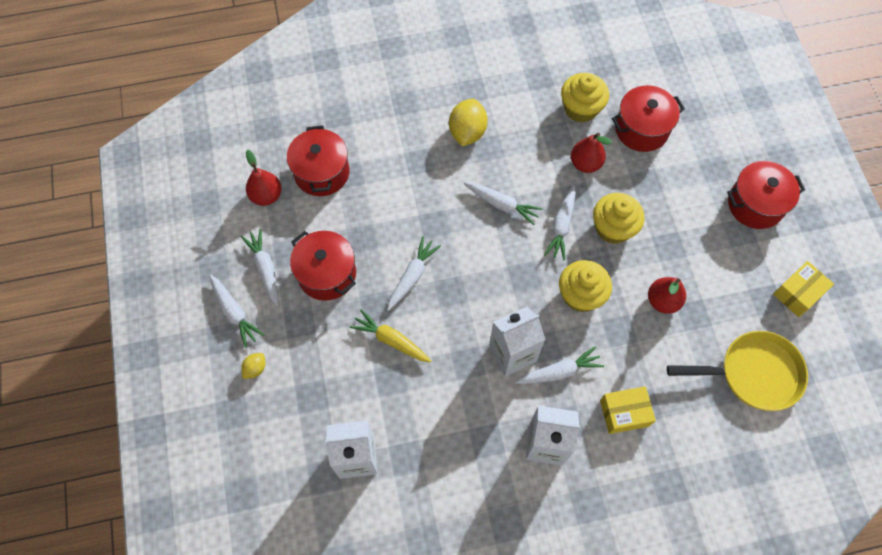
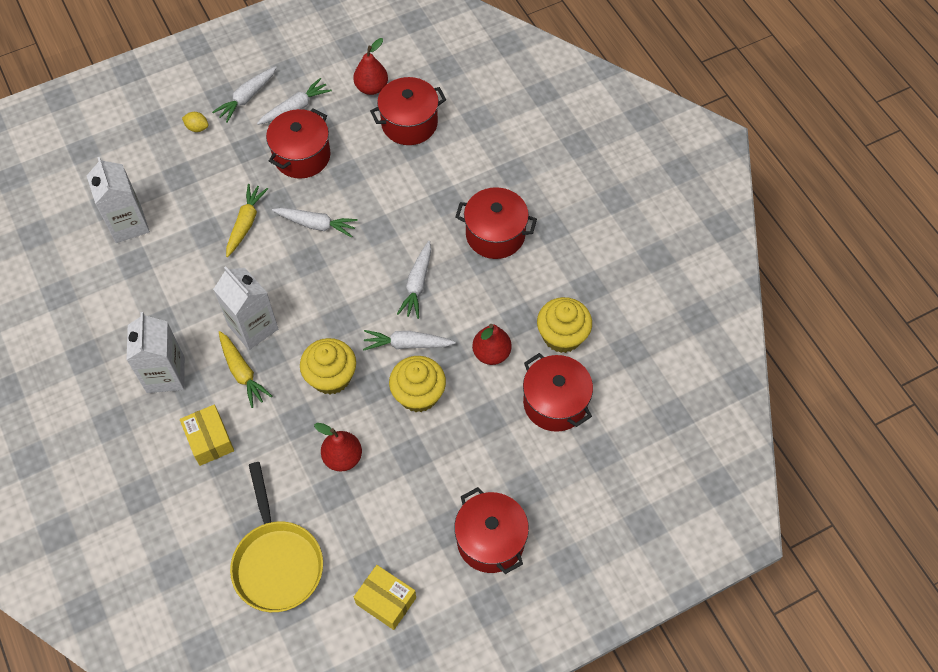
camera: 75 degrees right, 5 degrees down
(467, 132) = (495, 234): yellow lemon -> red pot
(559, 372) = (242, 372): white carrot -> yellow carrot

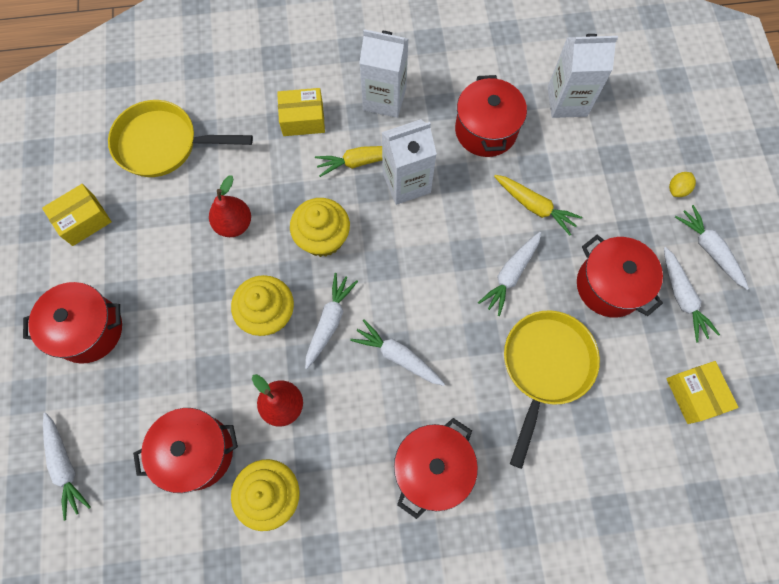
camera: 110 degrees right, 10 degrees up
(371, 87) = (694, 394): red pear -> yellow box
(386, 182) = (545, 367): none -> yellow pan
(409, 123) = (626, 422): red pot -> red pot (486, 130)
(610, 501) = (65, 466): none -> white carrot

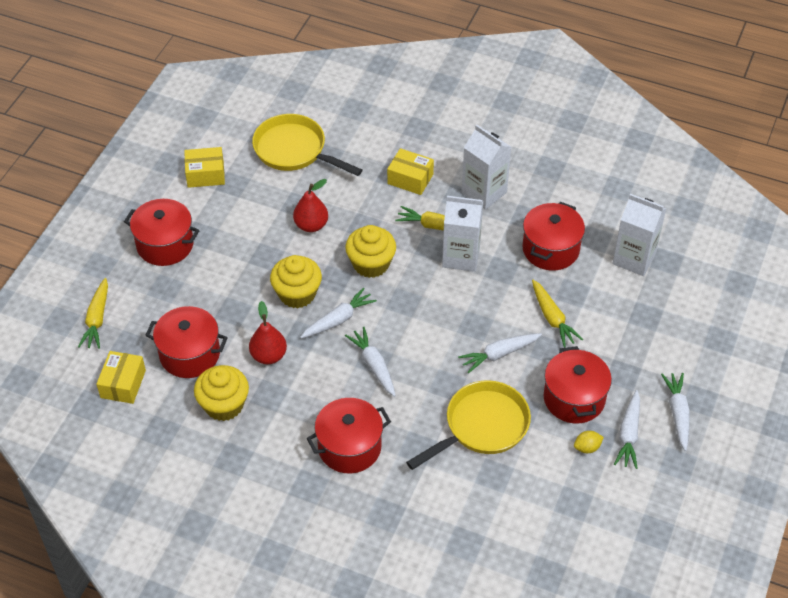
camera: 30 degrees right, 20 degrees down
(65, 466) = (97, 319): white carrot -> yellow carrot
(677, 189) = (682, 360): yellow lemon -> yellow lemon (587, 447)
(694, 394) = (588, 502): yellow box -> yellow box (123, 384)

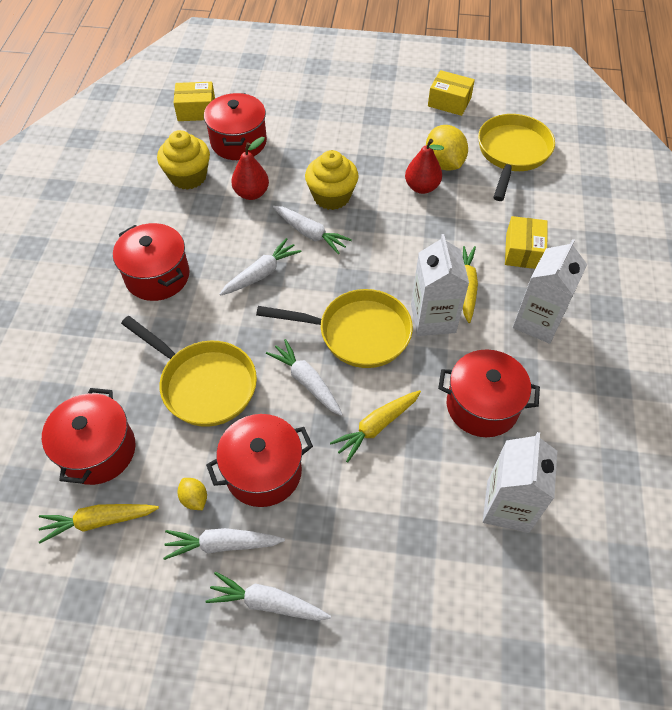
camera: 75 degrees right, 5 degrees up
(97, 319) = (260, 79): yellow carrot -> yellow carrot (99, 521)
(165, 244) = (355, 97): red pot -> red pot (98, 450)
(205, 174) = (449, 102): yellow box -> yellow box turned 45 degrees counterclockwise
(287, 201) = (444, 163): none -> yellow lemon
(371, 264) = (391, 243): yellow cupcake -> none
(460, 310) = (358, 333): none -> yellow pan
(677, 414) = (267, 603): white carrot -> white carrot turned 150 degrees counterclockwise

